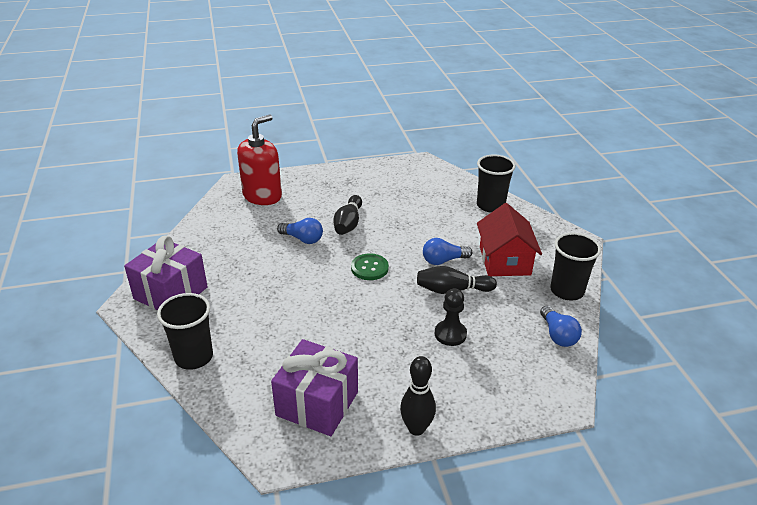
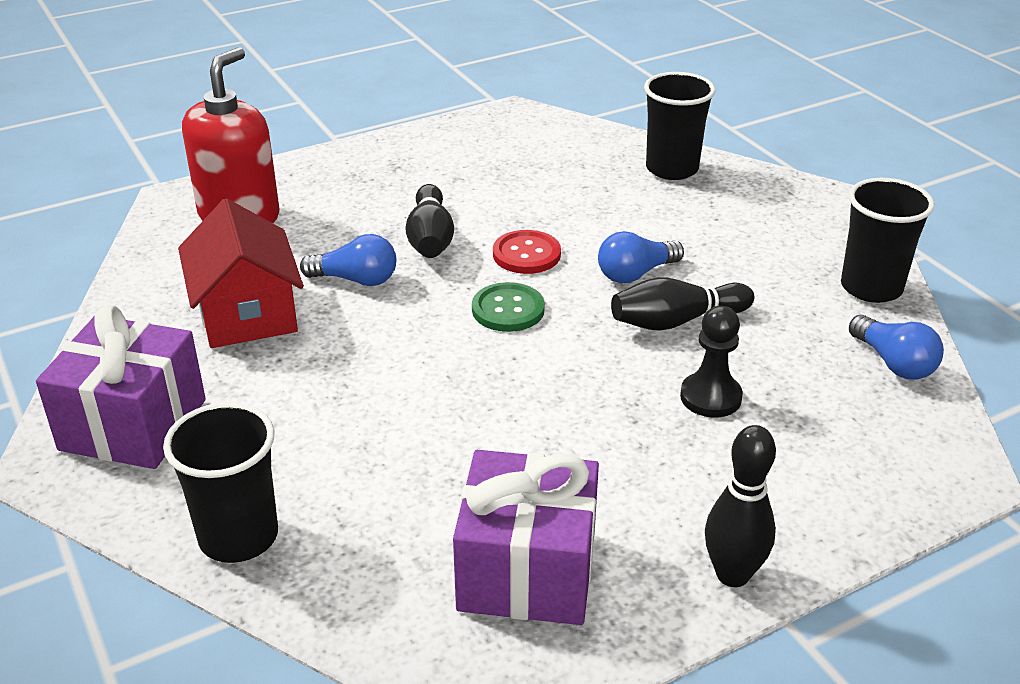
camera: 15 degrees left, 0 degrees up
(392, 240) = (526, 254): none -> red button
(504, 260) = (742, 256): red house -> red house (247, 313)

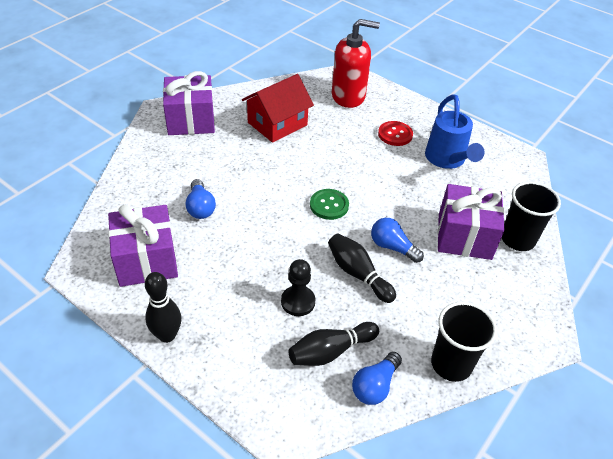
camera: 65 degrees right, 10 degrees up
(238, 536) = (139, 170): black cup -> none
(356, 280) = (321, 147): blue light bulb -> blue light bulb (200, 207)
(430, 239) = (372, 161): black bowling pin -> black bowling pin (330, 351)
(476, 172) = (447, 160): none -> blue watering can
(526, 254) = (382, 199): red button -> red button (395, 134)
(645, 207) = (464, 236): none -> purple gift

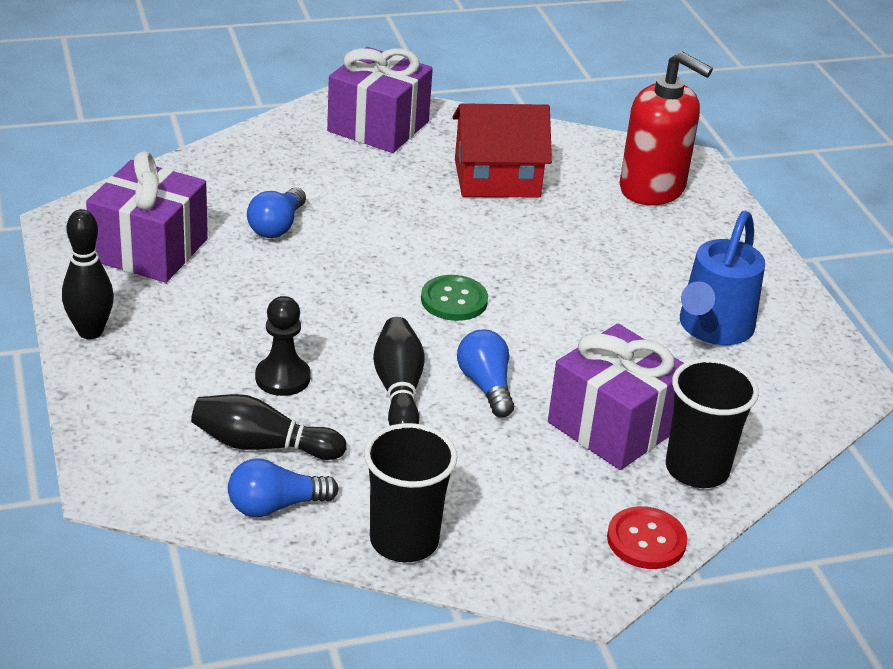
camera: 35 degrees right, 10 degrees down
(395, 134) = (666, 264): red button -> red button (646, 540)

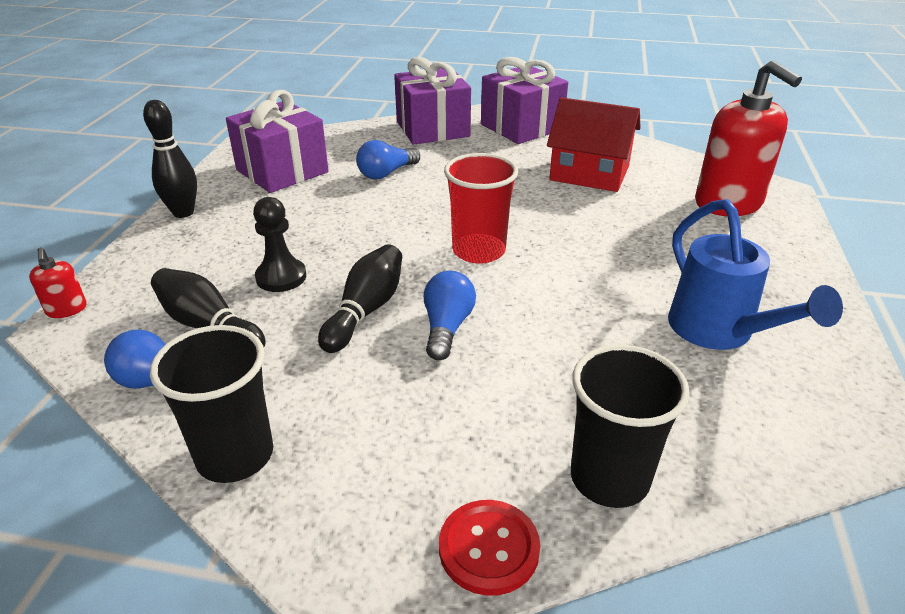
camera: 30 degrees right, 0 degrees up
(94, 470) = (67, 309): none -> red soap dispenser
(454, 300) = (478, 251): green button -> red cup
(613, 426) = (545, 400): purple gift -> purple gift (432, 129)
(712, 329) = (719, 332): blue watering can -> blue watering can turned 75 degrees counterclockwise

